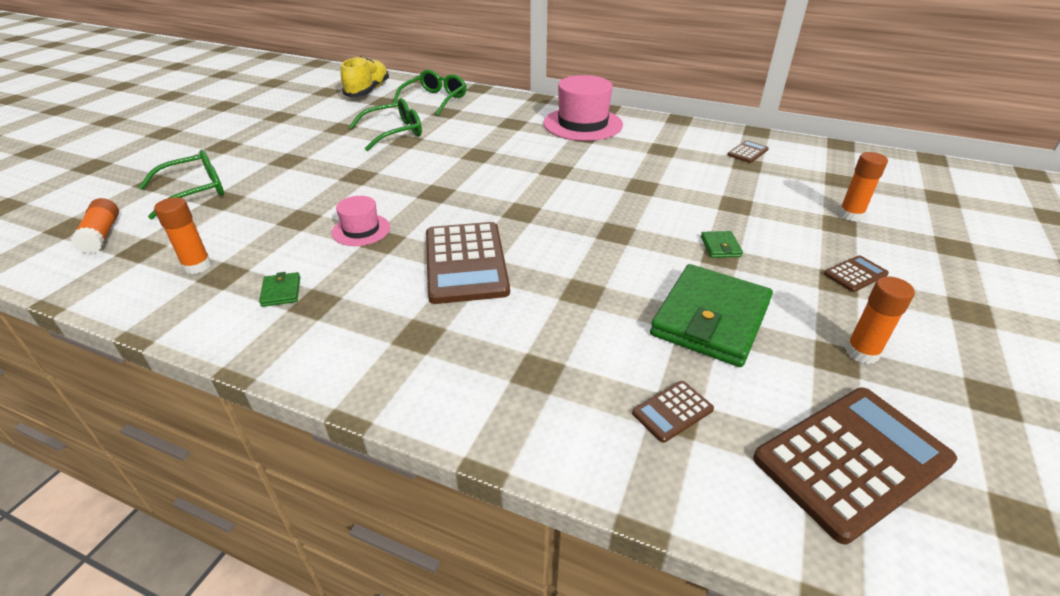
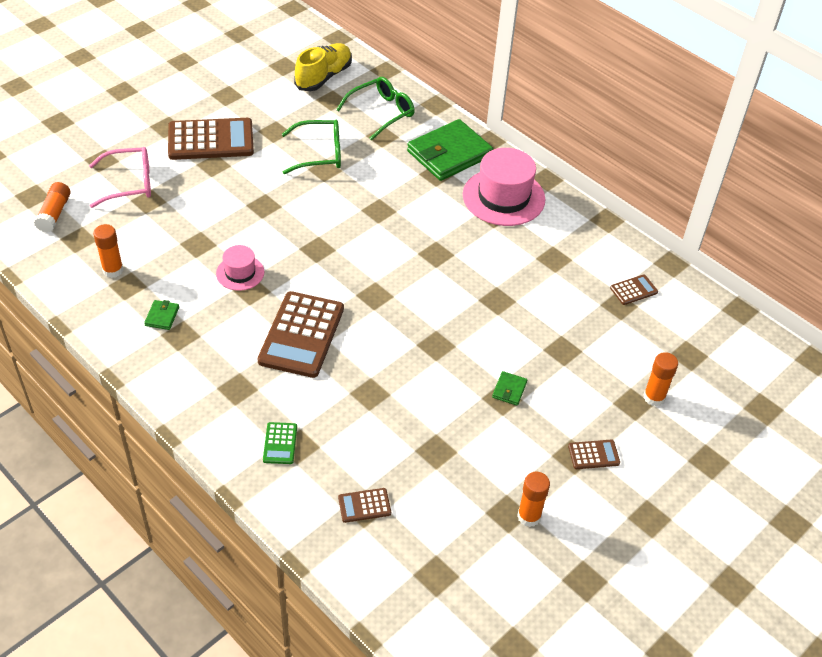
camera: 20 degrees right, 10 degrees up
(194, 191) = (129, 183): green glasses -> pink glasses
(512, 377) = (280, 443): none -> green calculator
(710, 319) = (445, 451): green wallet -> green wallet (449, 154)
(851, 460) = (448, 577): brown calculator -> brown calculator (211, 140)

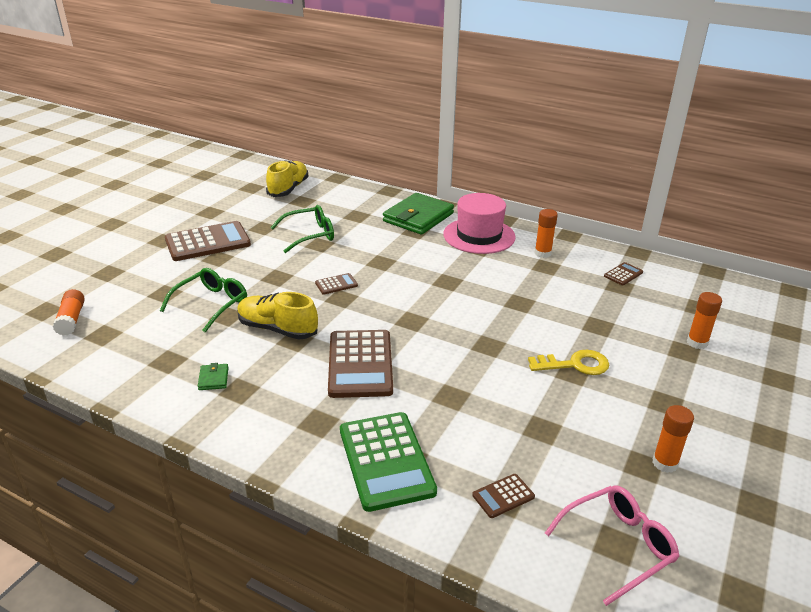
camera: 15 degrees left, 15 degrees down
(113, 270) = (148, 352): orange glue stick -> orange glue stick (542, 253)
(129, 183) = (141, 284): pink glasses -> pink glasses (617, 546)
(240, 273) = (277, 329): pink hat -> yellow shoe
(280, 443) = (386, 460): green calculator -> green calculator, size x2.21
(381, 112) = (348, 202): green glasses -> green glasses (211, 304)
(509, 390) = (574, 364): green wallet -> yellow key
(593, 455) = (682, 397): brown calculator -> brown calculator (336, 284)

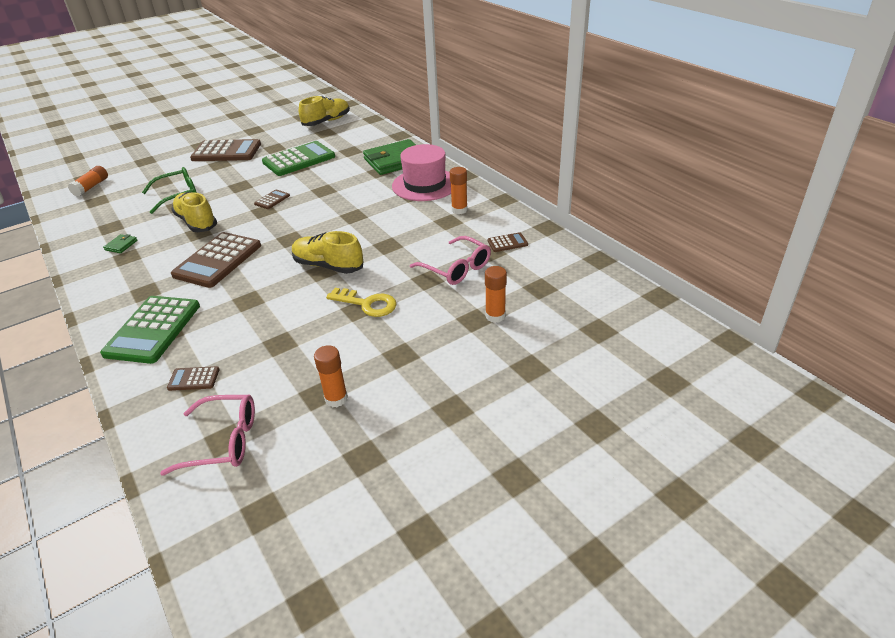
camera: 30 degrees right, 5 degrees up
(310, 235) = (299, 159): green glasses -> green calculator
(336, 284) = (272, 200): brown calculator -> brown calculator turned 60 degrees counterclockwise
(488, 338) = (328, 266): none -> yellow shoe
(610, 309) = (456, 268): none -> pink glasses

